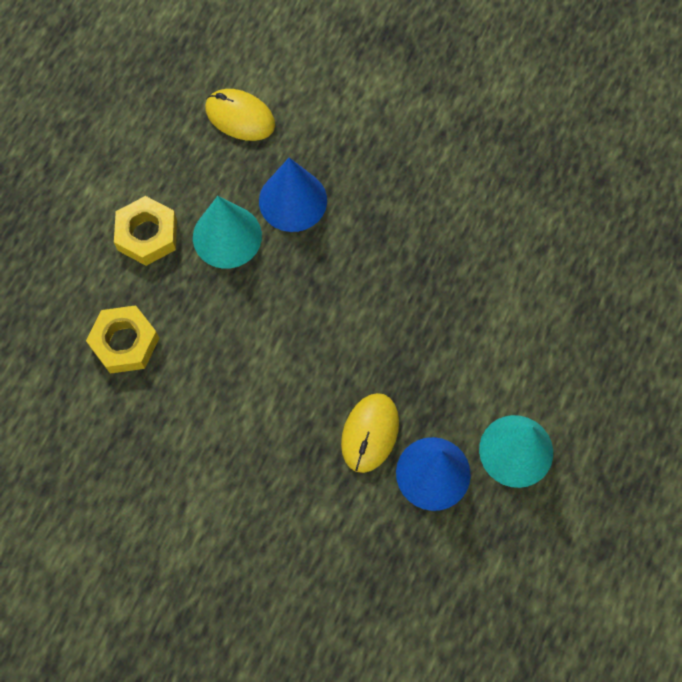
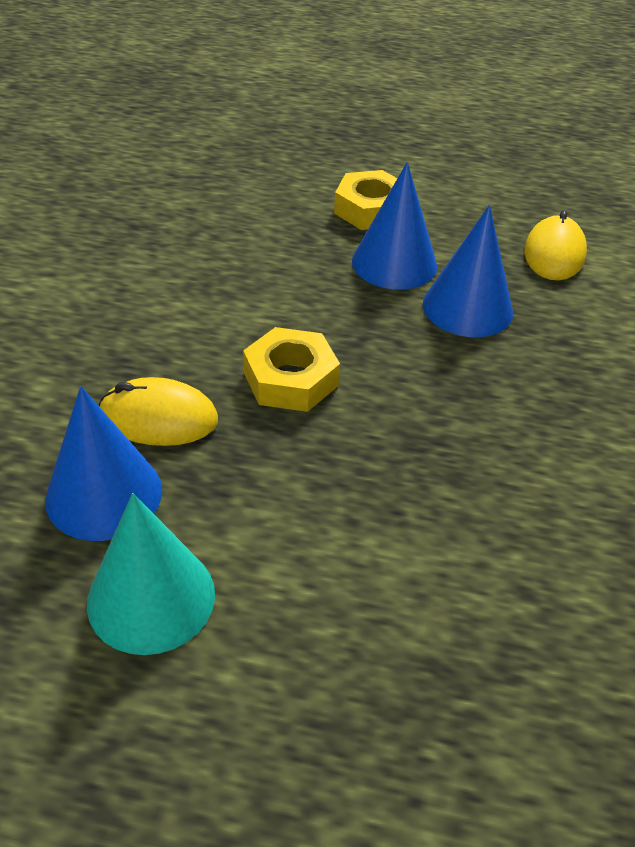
camera: 75 degrees right, 25 degrees down
(125, 343) = (238, 211): yellow nut -> yellow nut (290, 379)
(227, 236) = (394, 263): turquoise cone -> blue cone

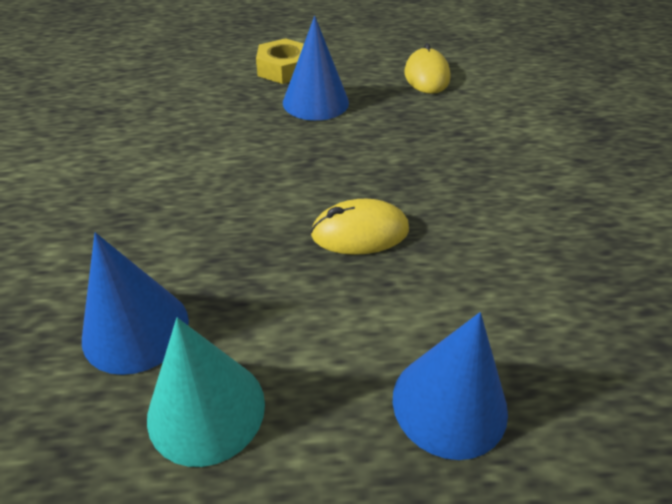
camera: 15 degrees left, 0 degrees up
(158, 418) = (166, 254): yellow mouse -> yellow mouse (360, 232)
(290, 379) = (266, 200): yellow nut -> none
(467, 308) = (381, 123): blue cone -> blue cone (449, 403)

